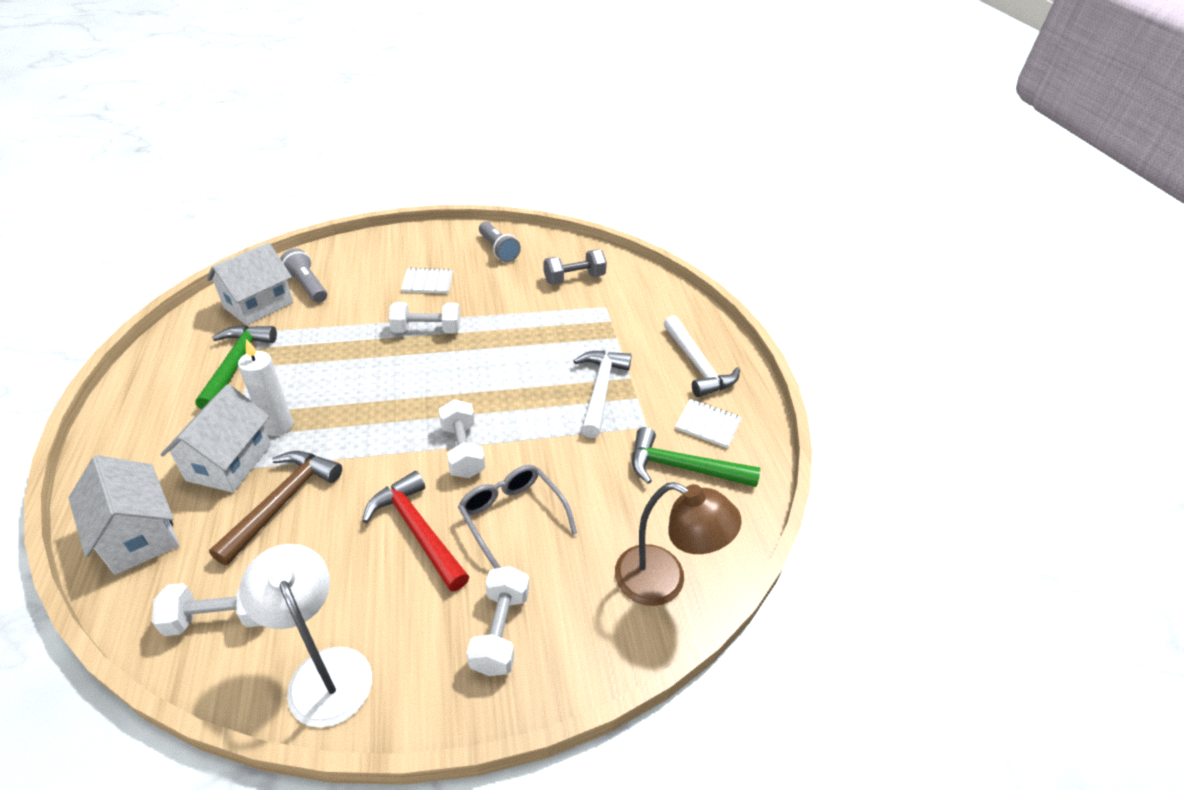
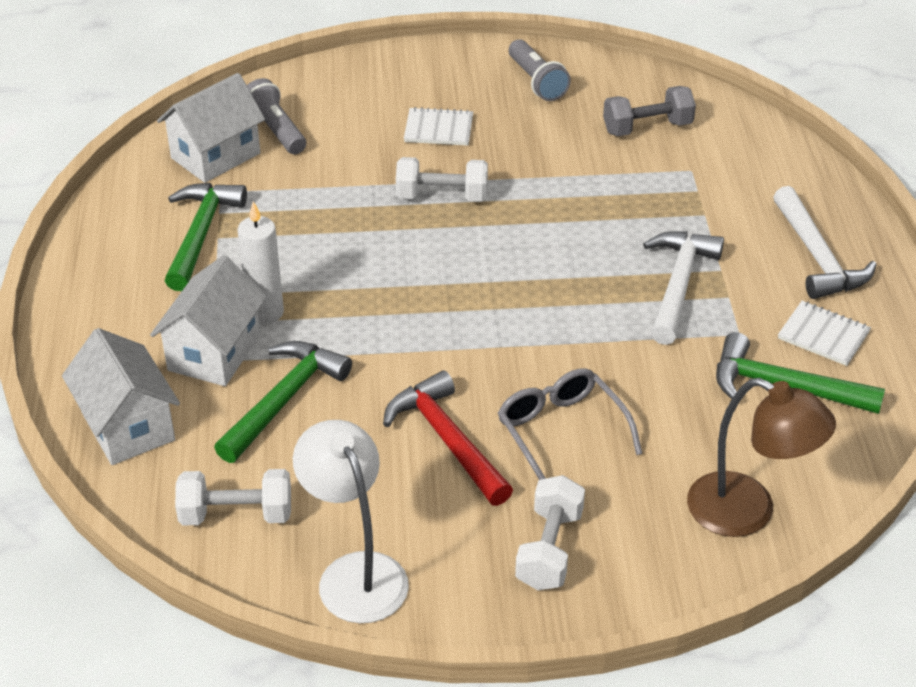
camera: 10 degrees right, 0 degrees up
(282, 502) = (284, 400): brown hammer -> green hammer
(462, 450) = (497, 352): white dumbbell -> none

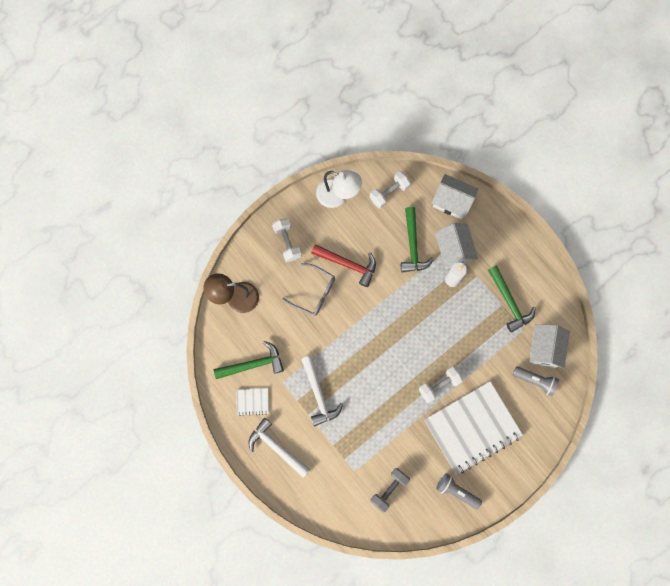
camera: 145 degrees right, 35 degrees up
(439, 129) = (472, 428): white notebook -> white notebook, size x2.43

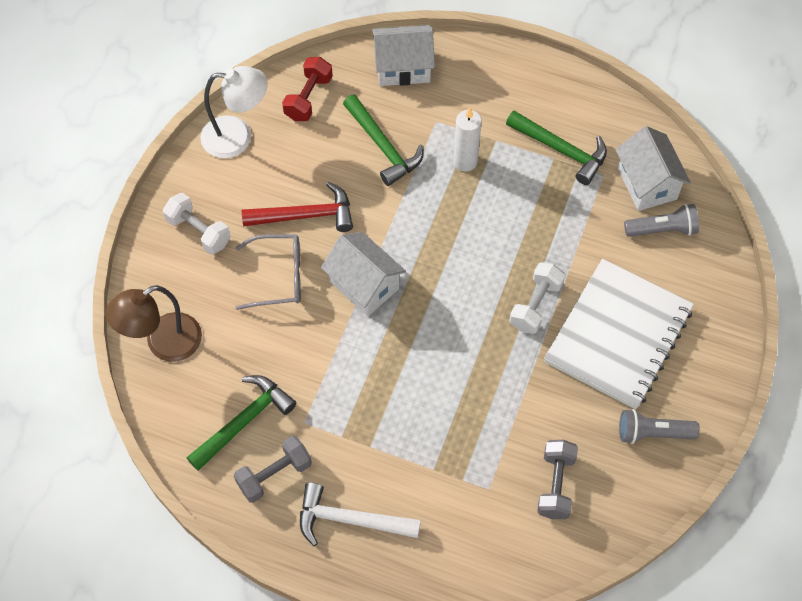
camera: 30 degrees left, 15 degrees down
(252, 402) = (274, 474): white notebook -> grey dumbbell
(318, 394) = (369, 410): white hammer -> none
(389, 193) = (308, 98): white dumbbell -> red dumbbell
(453, 250) = (443, 125): white house -> white house (364, 285)

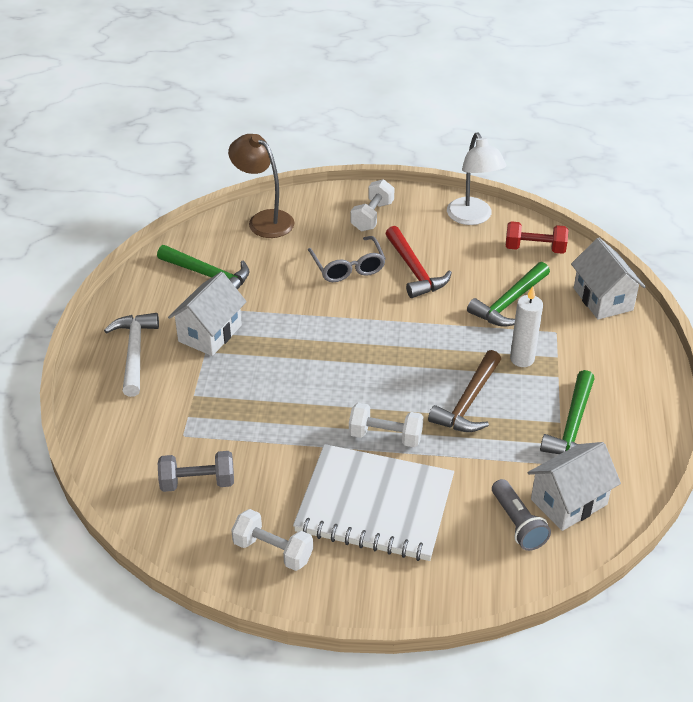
camera: 75 degrees right, 20 degrees down
(274, 474) = (165, 301): grey dumbbell -> none
(364, 285) = (360, 318): white house -> white house (210, 333)
(509, 223) = (468, 402): none -> brown hammer
(653, 433) = (273, 551): grey flashlight -> white dumbbell

